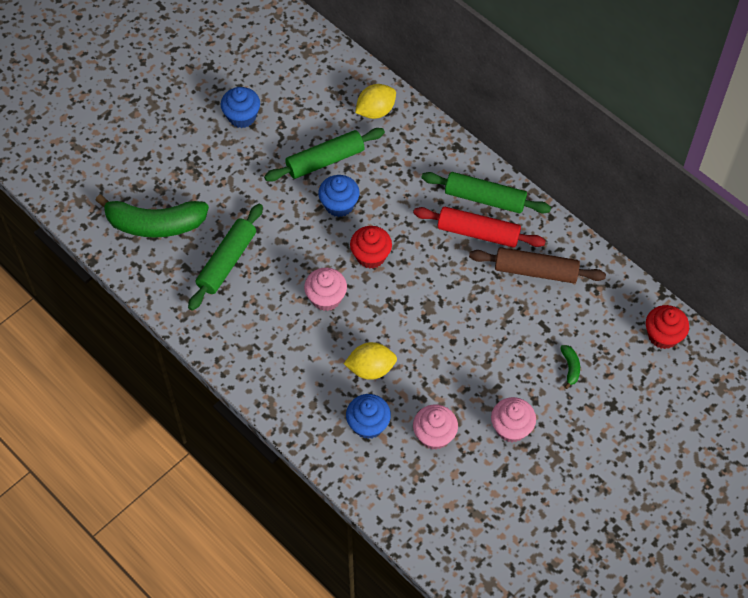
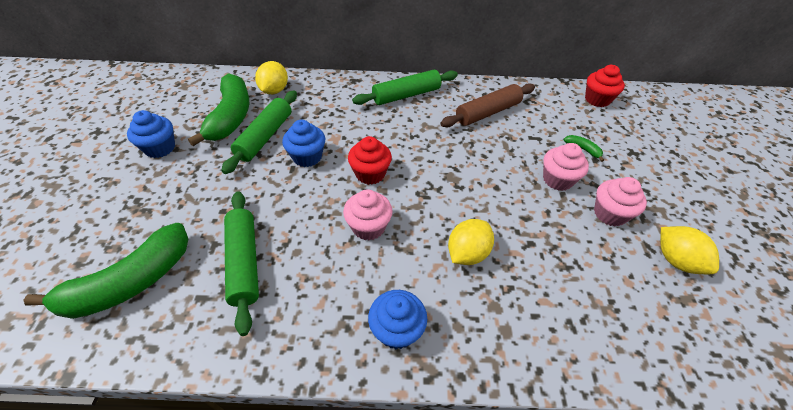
camera: 45 degrees left, 10 degrees down
(316, 119) = (231, 117): none -> green banana
(368, 425) = (522, 301): blue cupcake -> blue cupcake (396, 330)
(434, 435) = (575, 264): pink cupcake -> pink cupcake (557, 180)
(478, 233) = (426, 114): red rolling pin -> none
(509, 492) = (676, 260): none -> yellow lemon

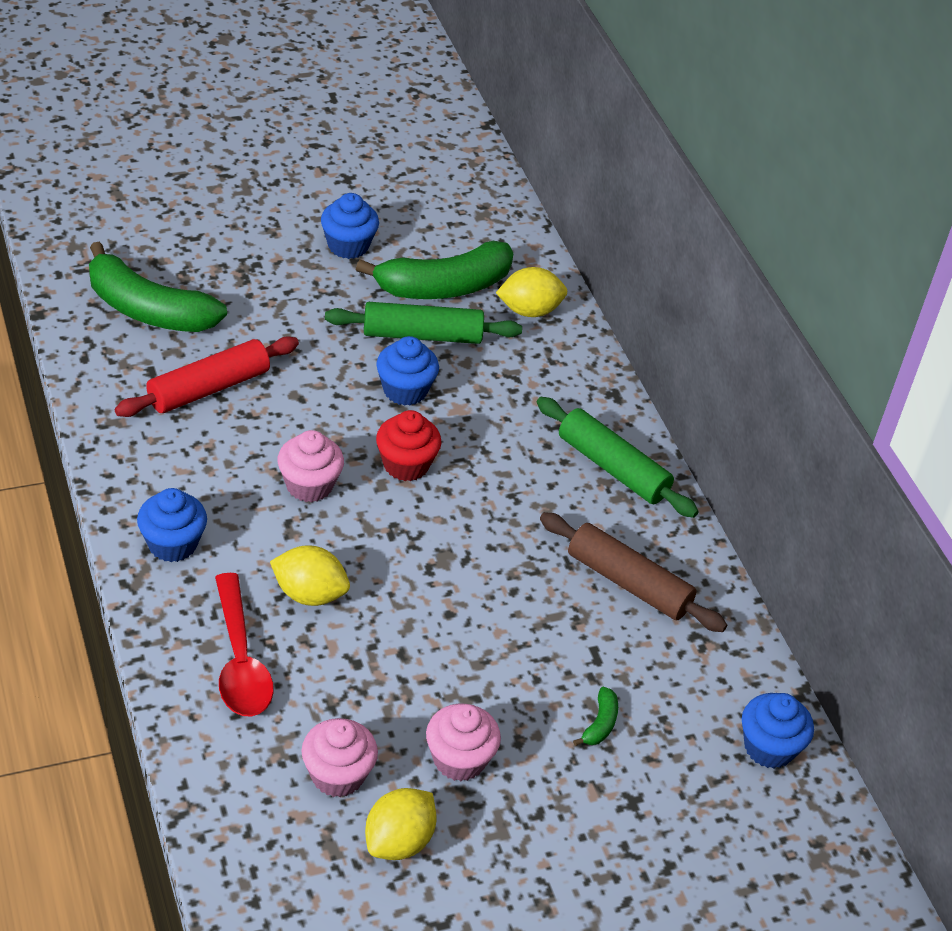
camera: 65 degrees right, 5 degrees down
(244, 262) = (208, 388): green rolling pin -> red rolling pin
(522, 312) = (240, 660): none -> red spoon
(557, 180) = (504, 690): pink cupcake -> pink cupcake (337, 775)
(597, 99) = (769, 747): red cupcake -> blue cupcake

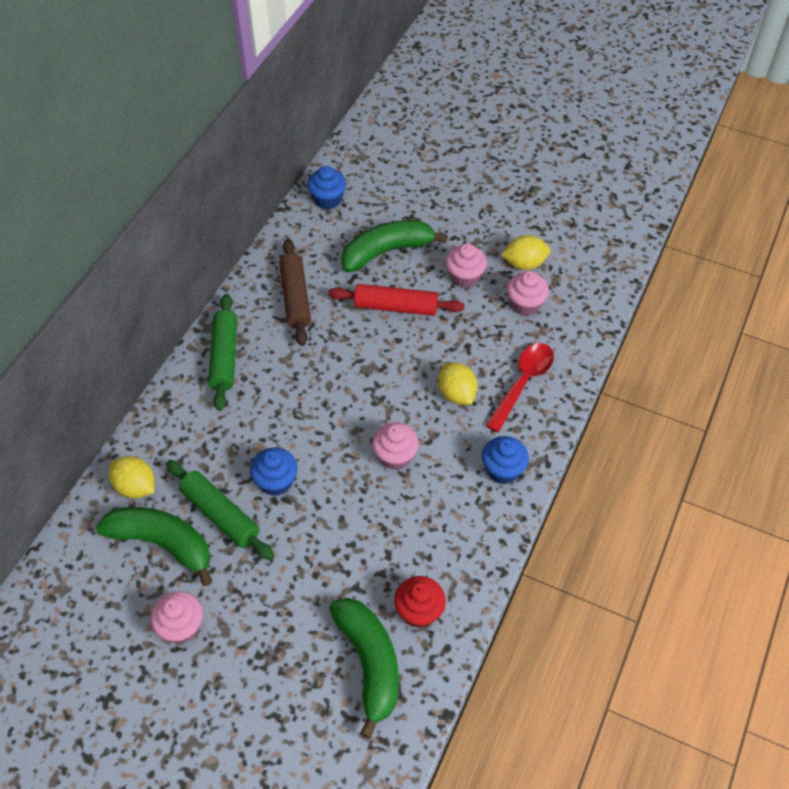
camera: 130 degrees left, 10 degrees up
(208, 388) = (389, 565): red rolling pin -> red rolling pin (396, 307)
(348, 246) = (181, 627): blue cupcake -> pink cupcake
(406, 465) = (329, 433): red cupcake -> red cupcake (419, 611)
(600, 724) = (386, 251): green banana -> green banana, size x2.50

